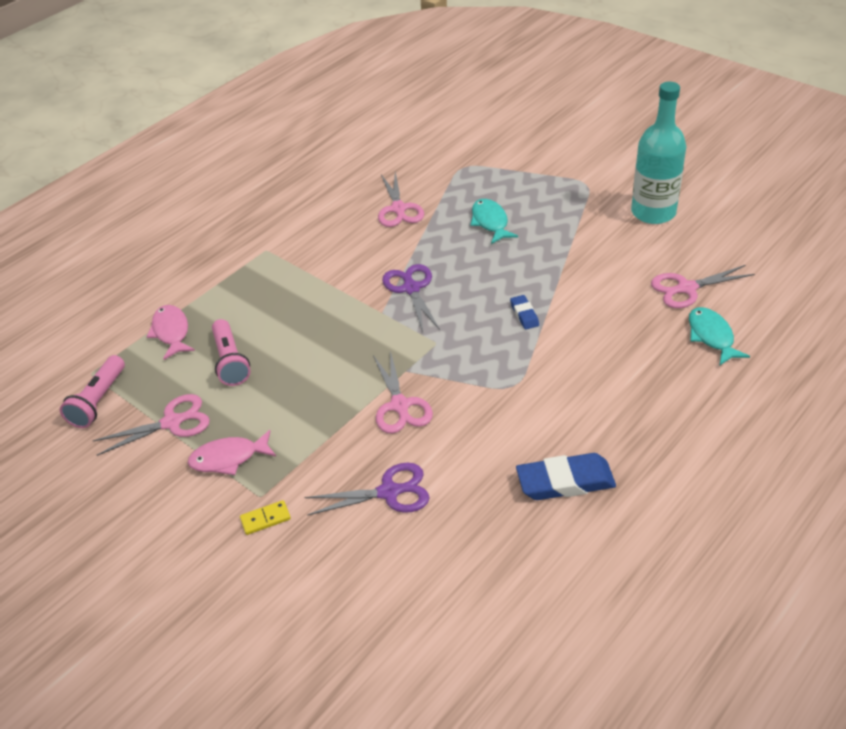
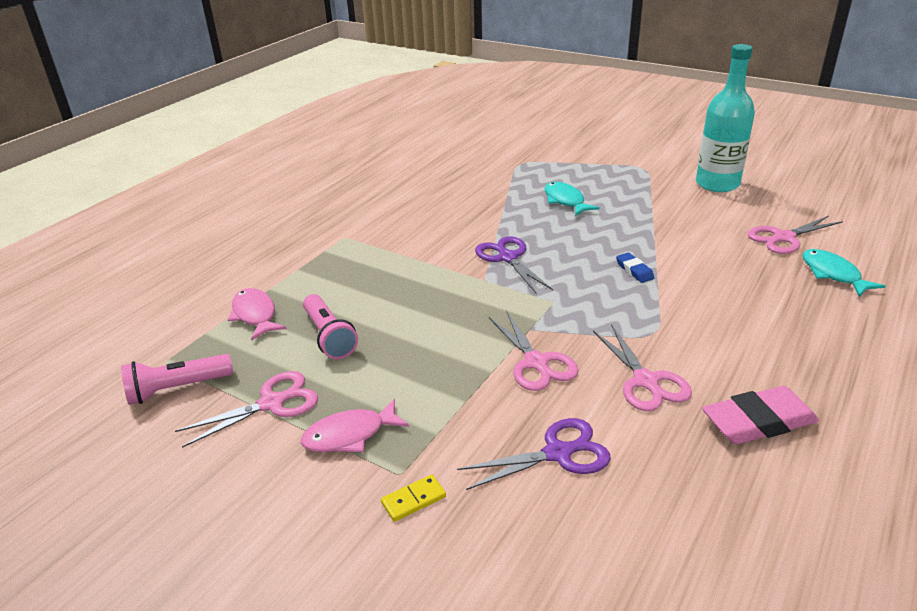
camera: 10 degrees left, 10 degrees down
(98, 401) = (177, 389): pink flashlight -> pink flashlight turned 60 degrees clockwise
(399, 209) = (471, 197): pink scissors -> pink scissors (646, 382)
(565, 481) = (758, 421): blue eraser -> pink eraser

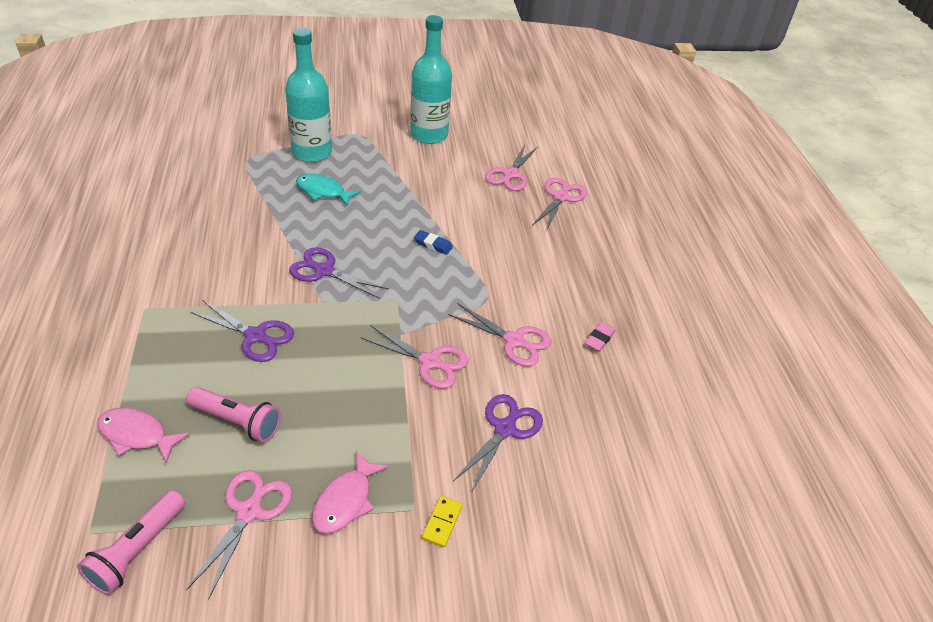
camera: 45 degrees left, 10 degrees up
(404, 284) = (256, 336): none -> purple scissors
(583, 171) = (312, 152): none -> turquoise bottle
(758, 421) = (599, 339): pink eraser -> pink eraser, size x0.52
(833, 274) = (561, 197): turquoise fish -> pink scissors

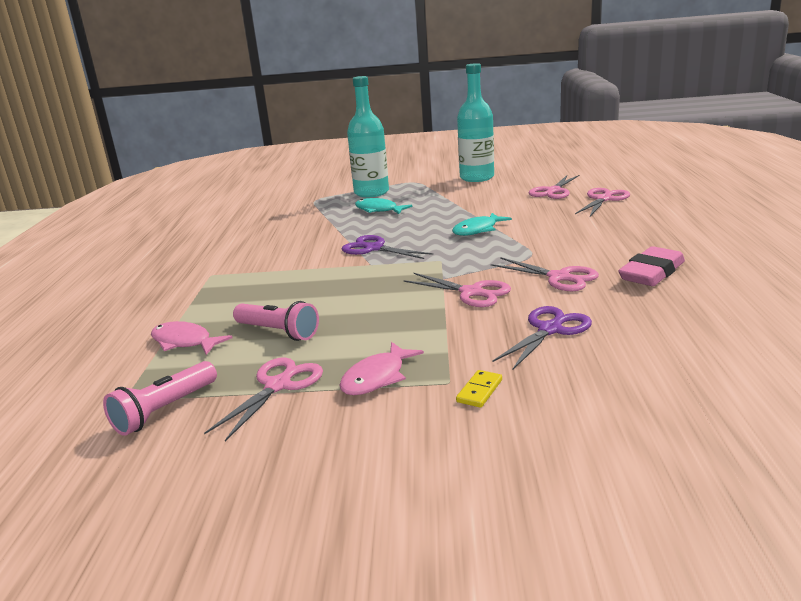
camera: 15 degrees right, 20 degrees down
(256, 336) = (306, 285): purple scissors -> none
(433, 245) = (477, 230): blue eraser -> turquoise fish
(599, 339) = (651, 273): pink eraser -> pink eraser, size x1.94

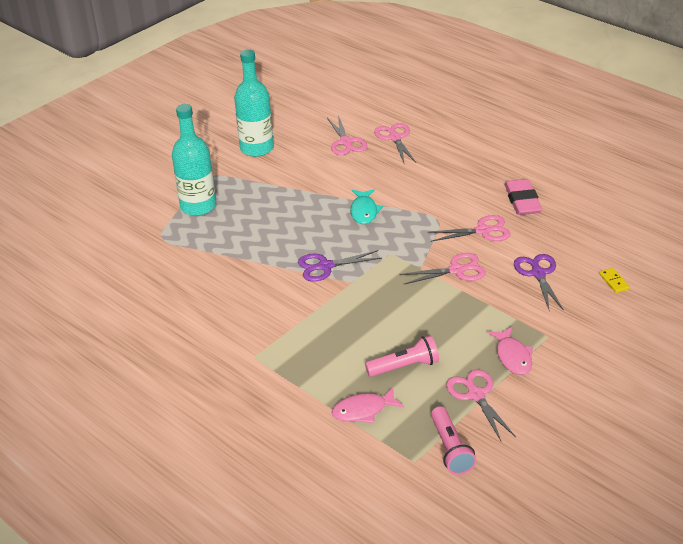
camera: 50 degrees left, 15 degrees up
(378, 210) = (247, 224): turquoise fish -> none
(479, 391) = (568, 332): yellow domino -> yellow domino (613, 281)

